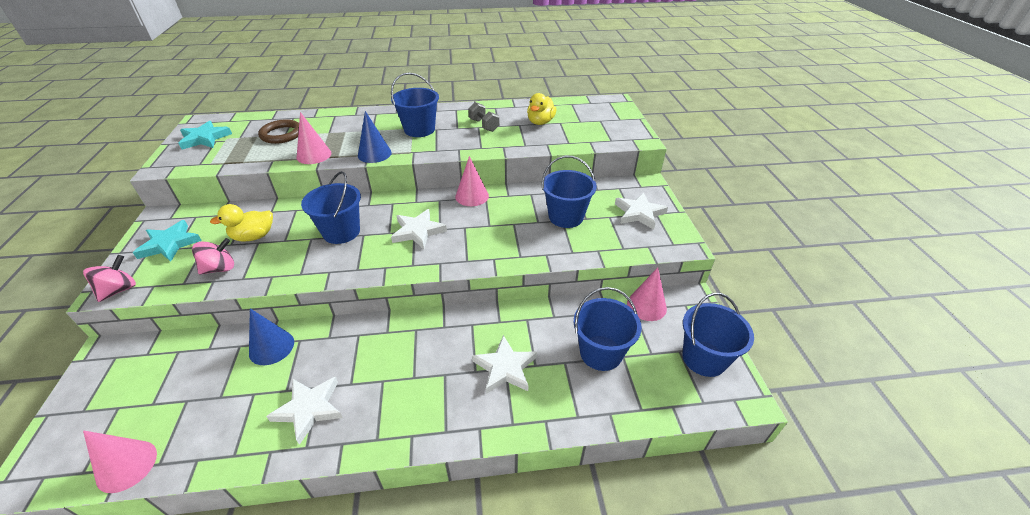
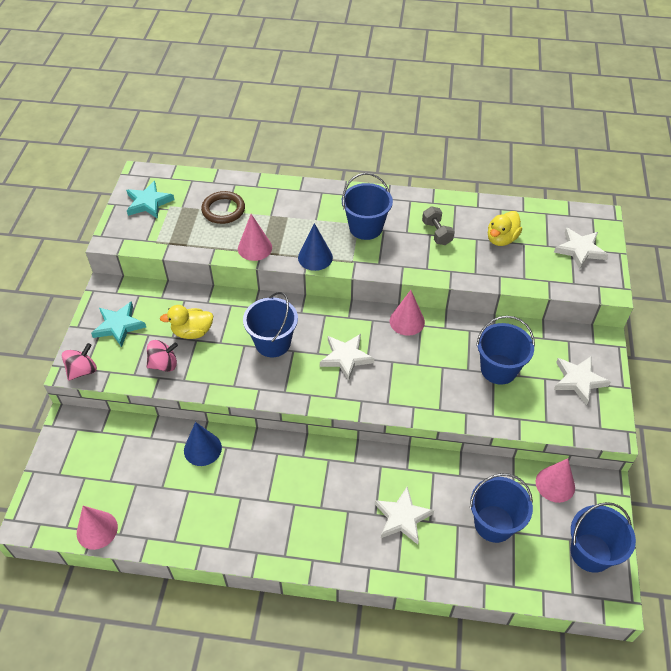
camera: 15 degrees right, 10 degrees up
(309, 409) = (232, 516): white star -> white star (579, 250)

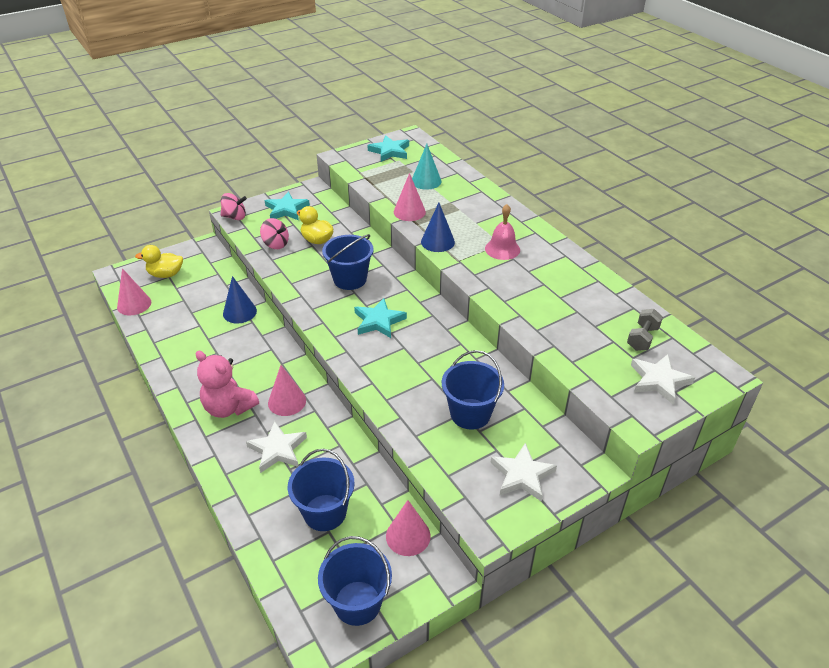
camera: 50 degrees right, 10 degrees down
(223, 210) = (426, 181): brown ring -> turquoise cone
(322, 526) = (229, 407): none -> pink teddy bear
(346, 357) = (378, 321): white star -> turquoise star
(366, 228) = (502, 249): blue bucket -> pink bell
(407, 321) = (455, 334): pink cone -> pink cone (287, 401)
(437, 233) = (551, 286): grey dumbbell -> grey dumbbell (642, 338)
(501, 239) = (598, 325): yellow duck -> yellow duck (166, 274)

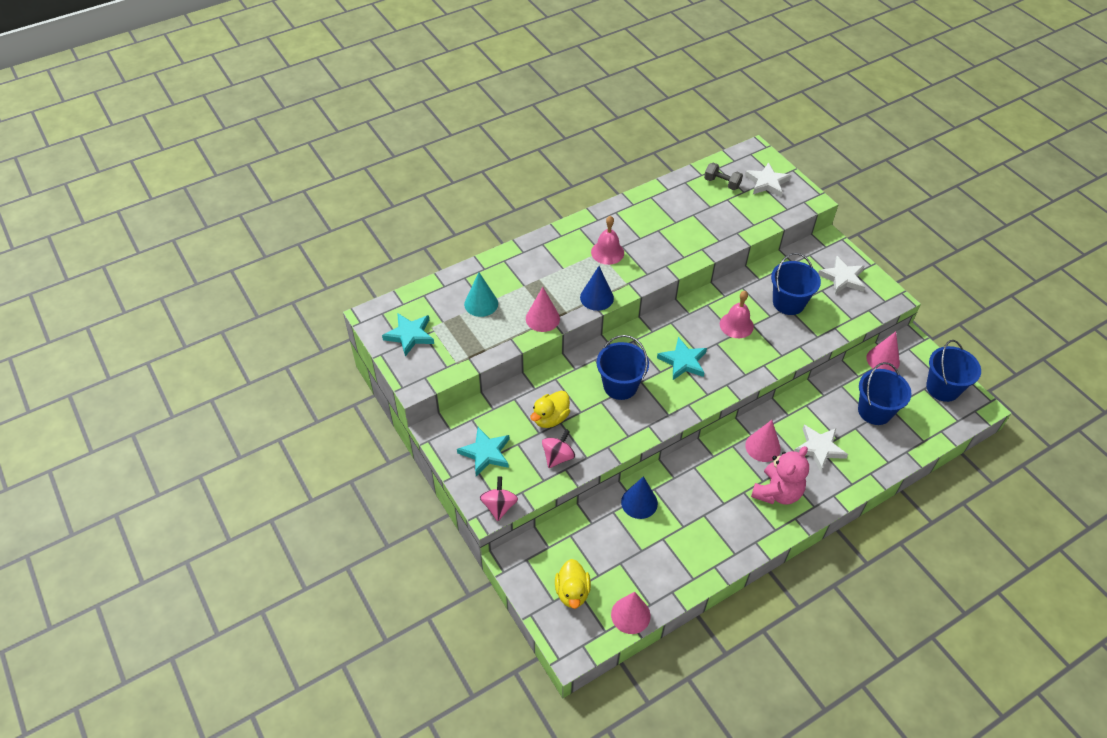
camera: 90 degrees left, 10 degrees up
(431, 364) = (736, 325): none -> pink bell

